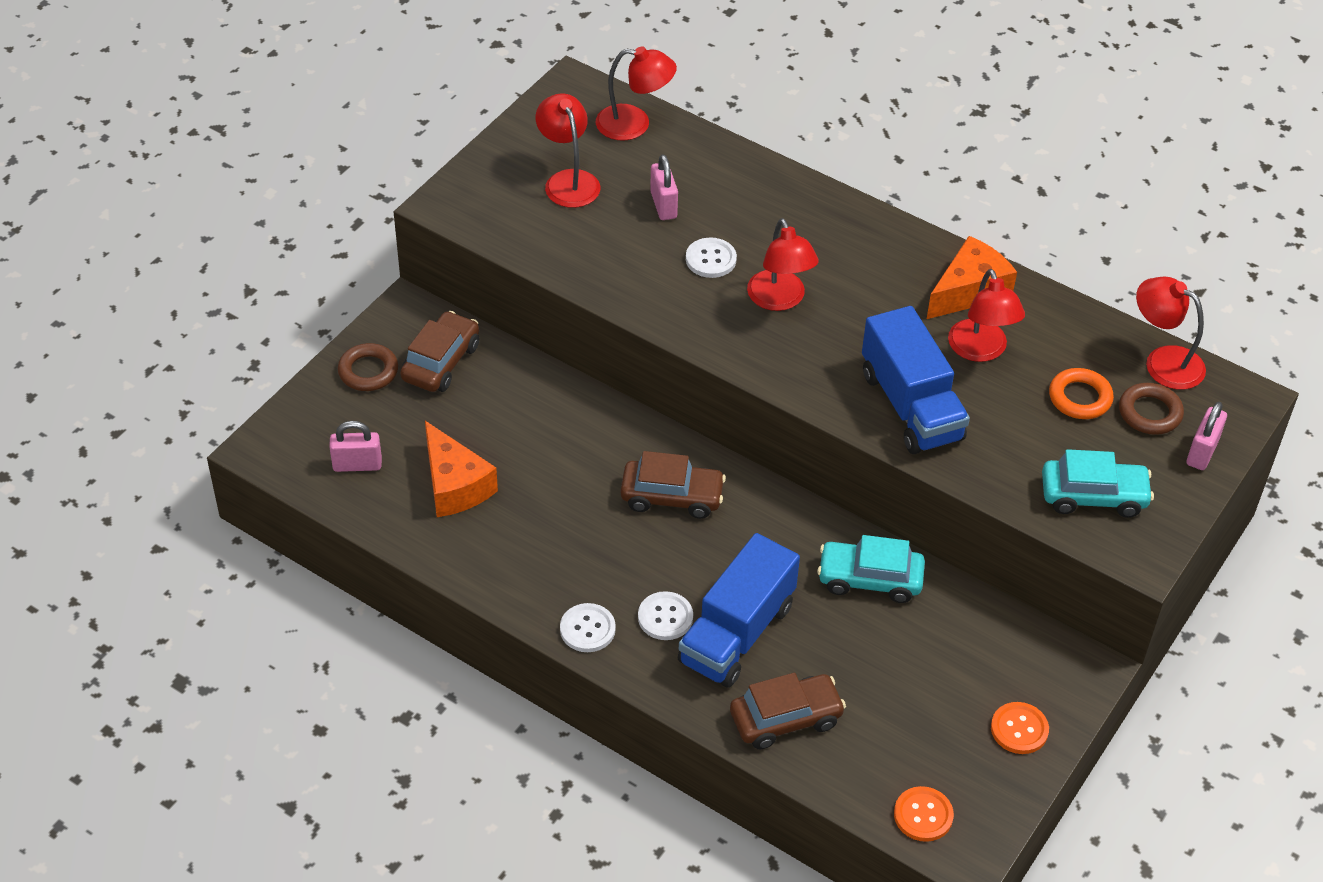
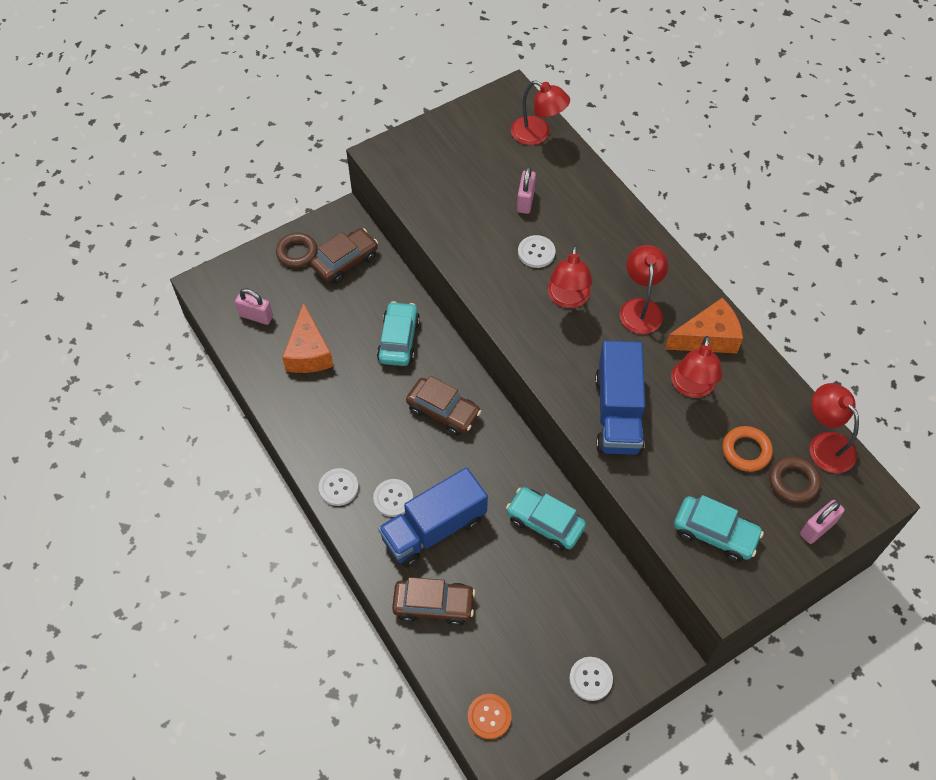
camera: 25 degrees right, 10 degrees up
(566, 433) = (399, 340): none -> turquoise car
(568, 180) = (471, 162): red lamp -> red lamp (640, 308)
(1019, 729) = (590, 679): orange button -> white button

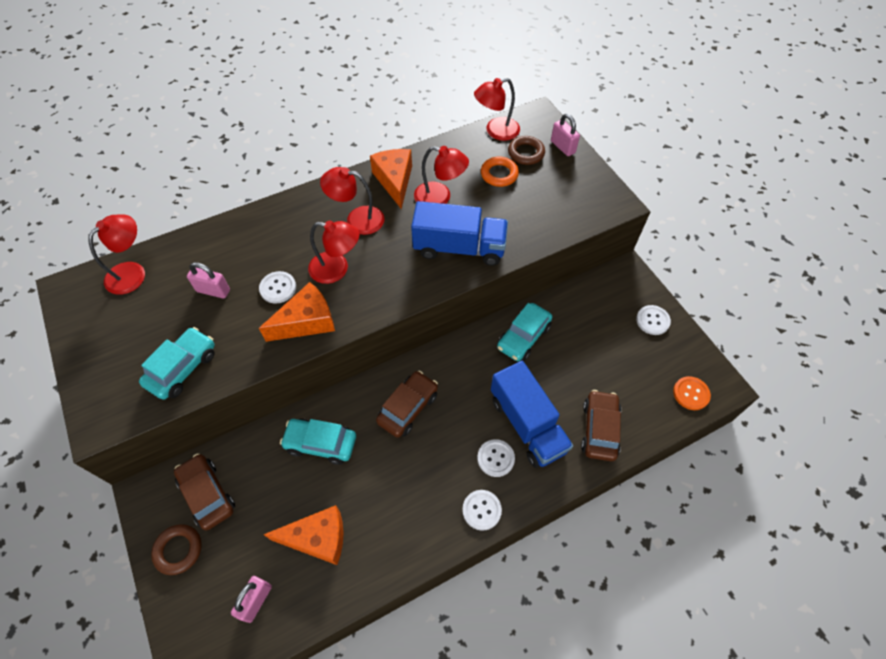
camera: 85 degrees left, 0 degrees up
(499, 283) = (307, 321): none -> orange cheese
(715, 533) = (568, 202): turquoise car -> turquoise car (183, 368)

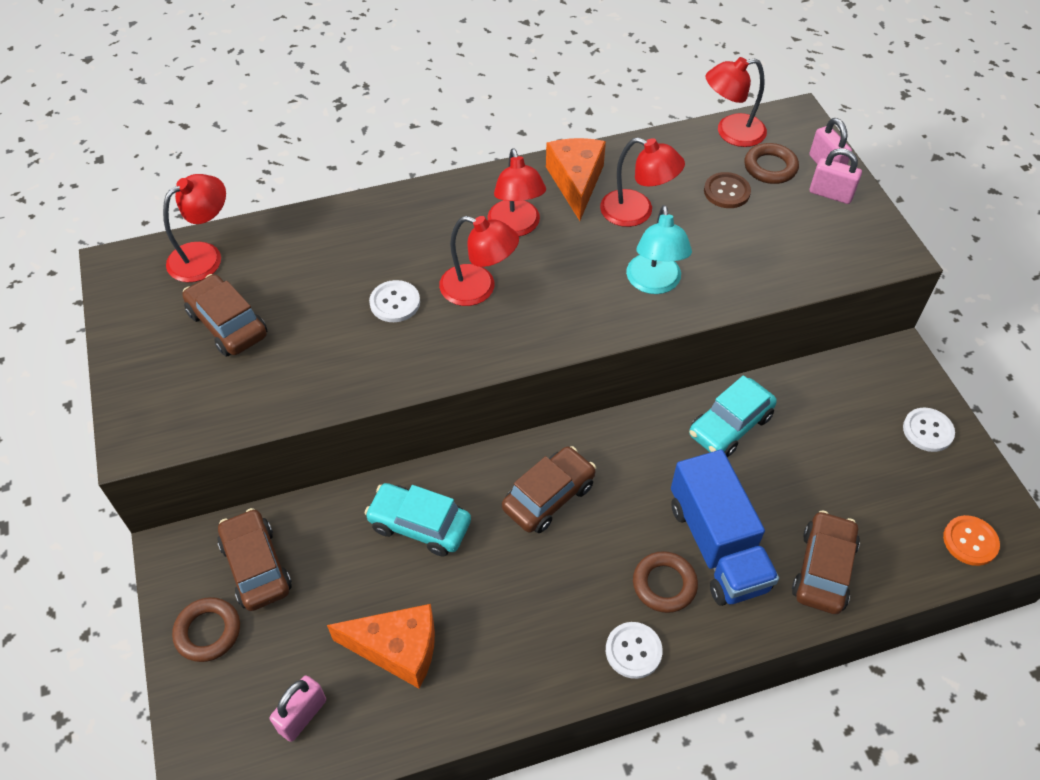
camera: 10 degrees right, 5 degrees down
(156, 322) = (228, 324): none -> brown car
(183, 368) = (254, 387): turquoise car -> none
(213, 291) = (308, 294): pink padlock -> pink padlock (830, 194)
(307, 321) = (428, 351): orange cheese -> none
(357, 219) = (516, 227): red lamp -> red lamp turned 120 degrees counterclockwise
(459, 248) = (654, 283): blue truck -> turquoise lamp
(495, 458) = (664, 584): white button -> brown ring
(499, 174) = (726, 192): orange ring -> brown button

